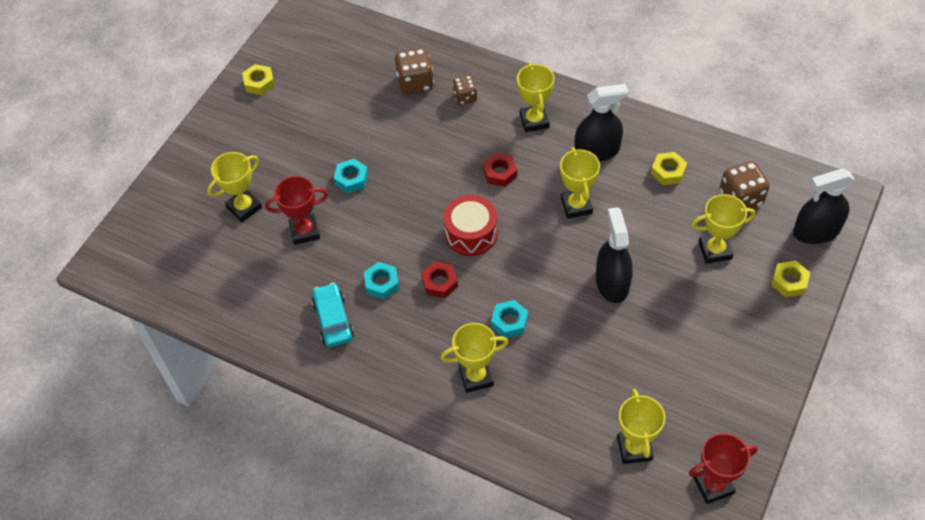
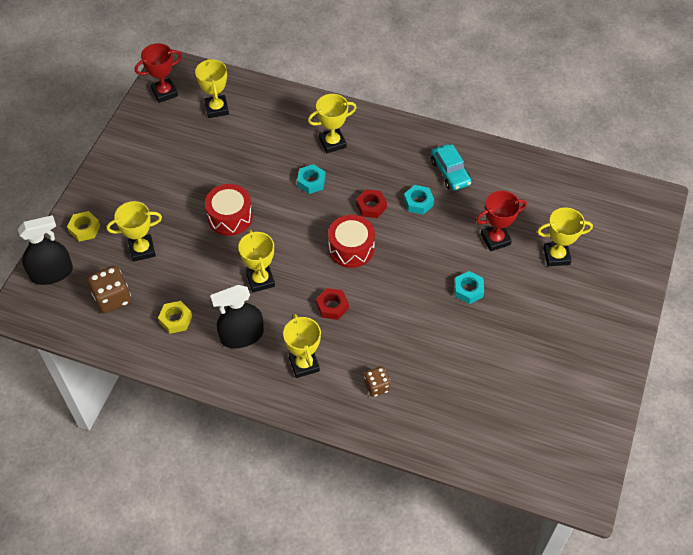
camera: 170 degrees right, 0 degrees up
(244, 207) = (556, 256): yellow trophy -> yellow trophy turned 45 degrees clockwise
(259, 83) = (594, 388): yellow nut -> none
(415, 83) = (431, 400): brown dice -> none
(612, 283) = (230, 217): black spray bottle -> red drum

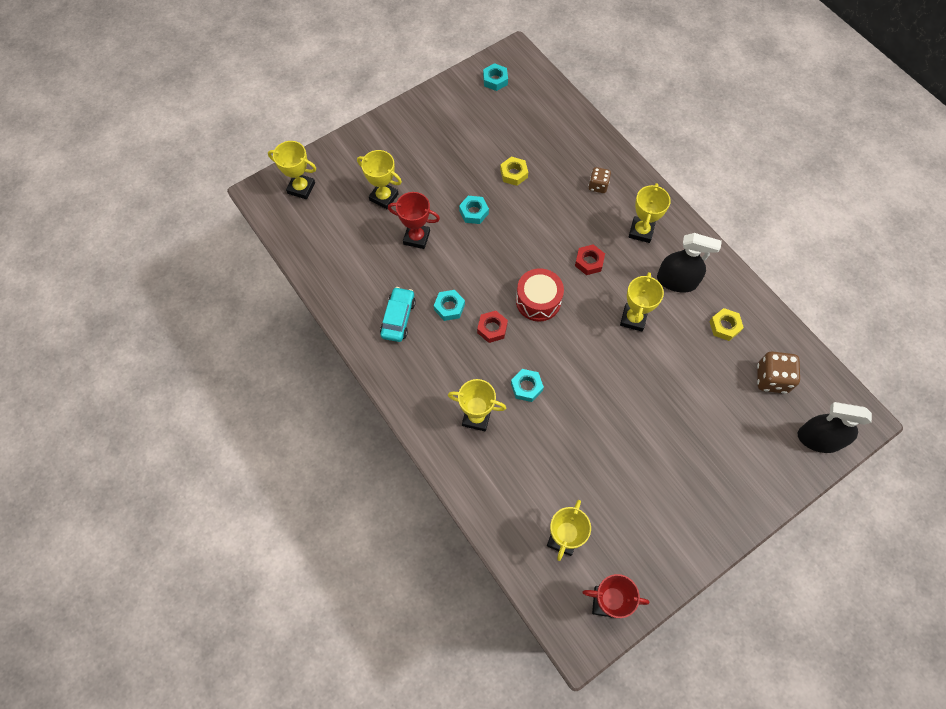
camera: 145 degrees left, 10 degrees up
(84, 229) = (769, 470): yellow nut -> yellow nut (513, 174)
(142, 250) = (723, 412): yellow trophy -> yellow trophy (301, 188)
(230, 217) = (624, 396): red drum -> none
(574, 444) = (495, 80): none -> turquoise nut

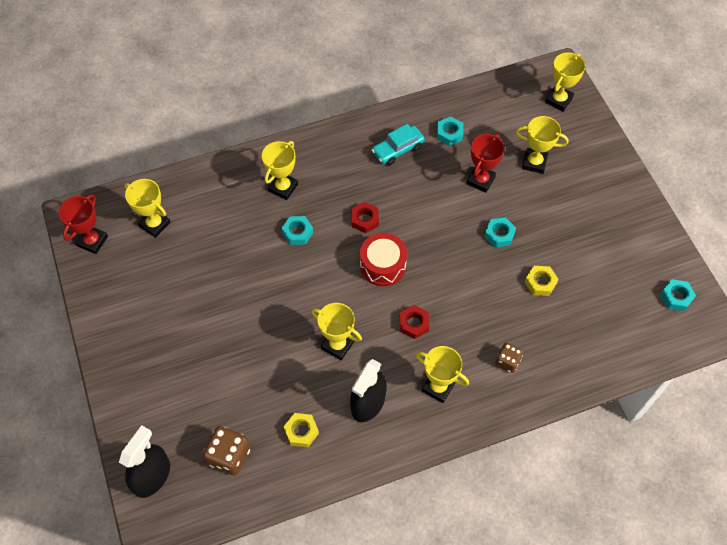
camera: 105 degrees right, 5 degrees down
(384, 197) = (534, 163): yellow trophy -> yellow trophy turned 60 degrees clockwise
(398, 318) = (398, 149): turquoise car -> turquoise car turned 120 degrees clockwise
(449, 307) = (397, 191): turquoise nut -> turquoise nut (449, 133)

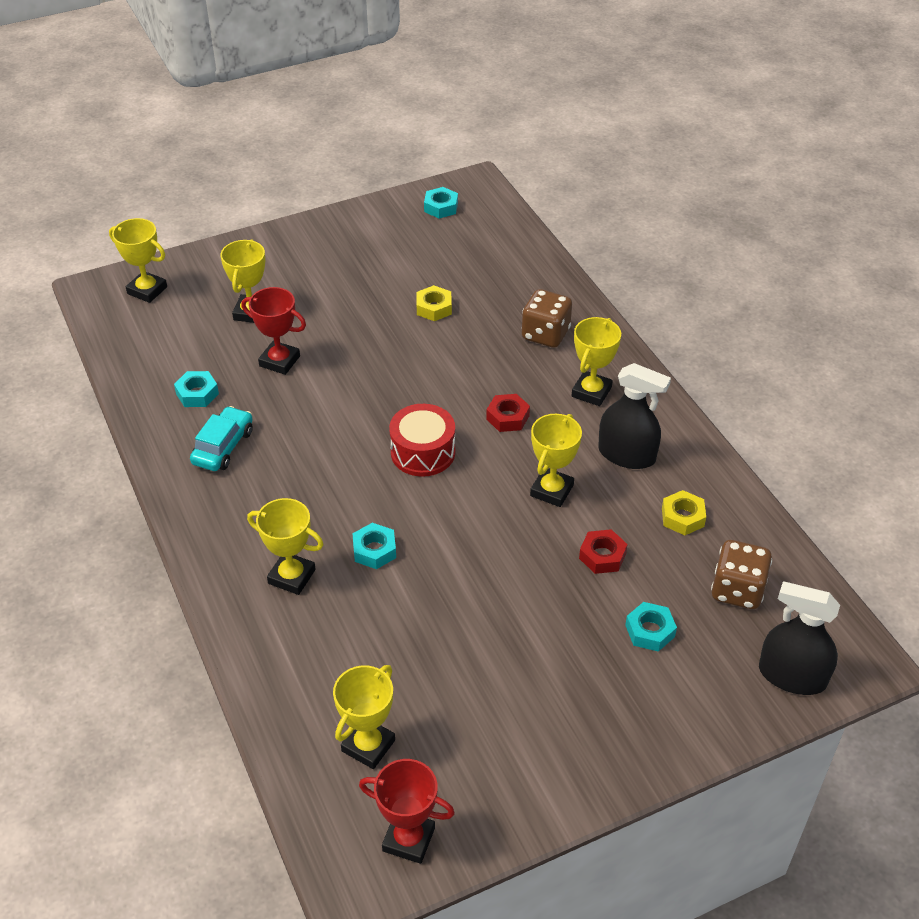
camera: 95 degrees left, 15 degrees down
(365, 220) = (348, 475): red nut -> red nut (602, 556)
(398, 149) = (223, 447): turquoise car -> turquoise car turned 120 degrees counterclockwise
(499, 235) = (366, 343): turquoise nut -> turquoise nut (650, 631)
(507, 362) = (545, 334): brown dice -> brown dice, size x1.59

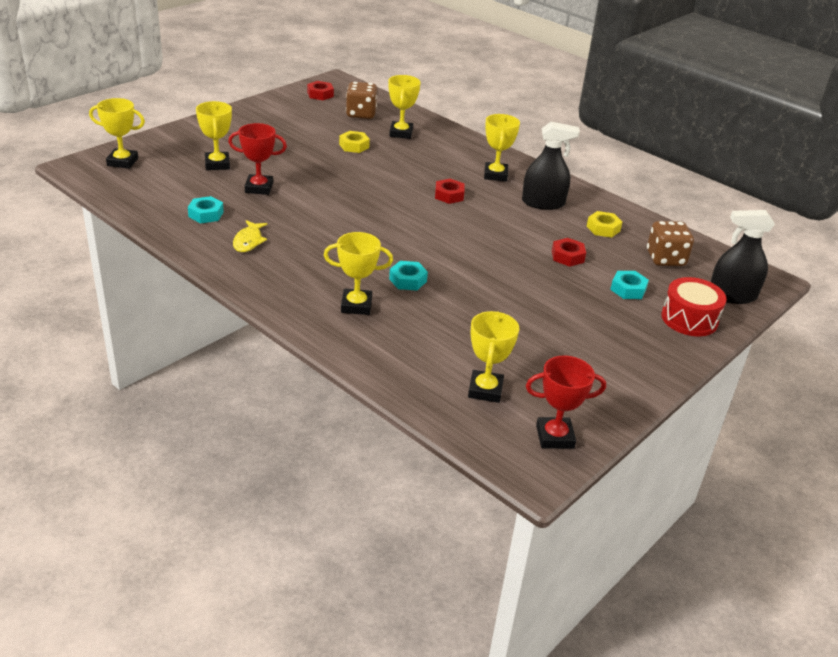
camera: 25 degrees left, 10 degrees down
(223, 447) = (248, 241): turquoise car -> yellow fish
(423, 452) = (403, 222): red drum -> red drum (689, 319)
(441, 207) = (320, 94): turquoise nut -> red nut
(545, 334) = (442, 150): brown dice -> brown dice (361, 114)
(552, 490) = (508, 228): yellow trophy -> yellow trophy (401, 133)

